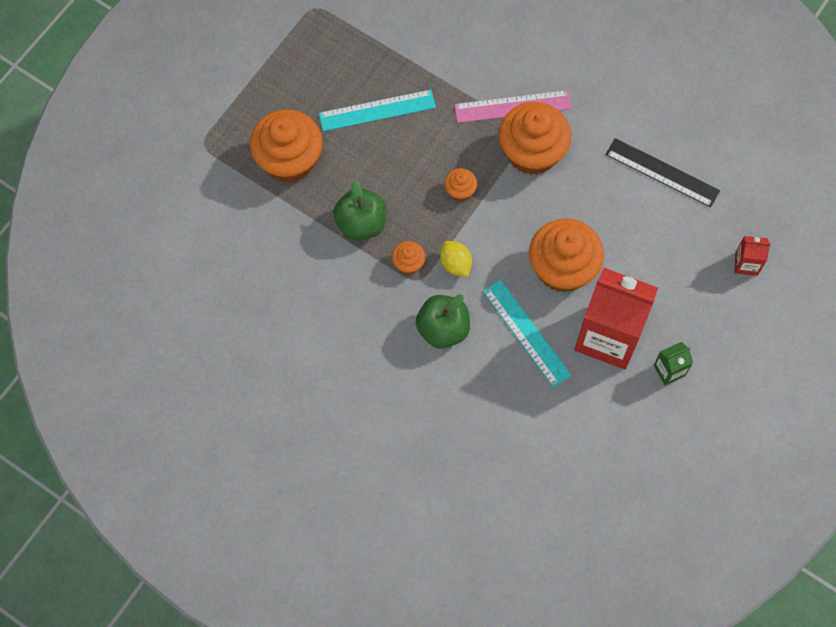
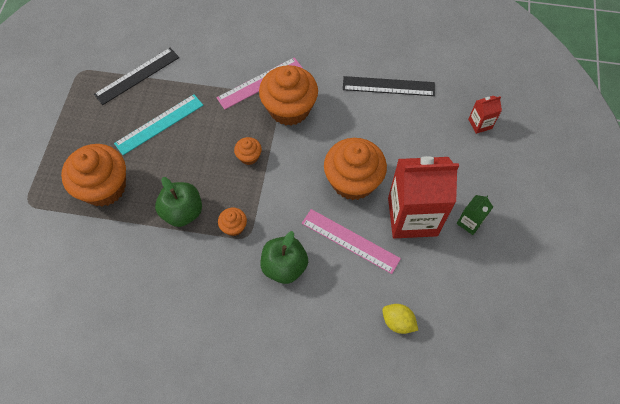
camera: 25 degrees left, 5 degrees down
(376, 40) = (137, 76): none -> black ruler
(455, 264) = (271, 212): yellow lemon -> yellow lemon (398, 322)
(526, 333) = (350, 240): turquoise ruler -> pink ruler

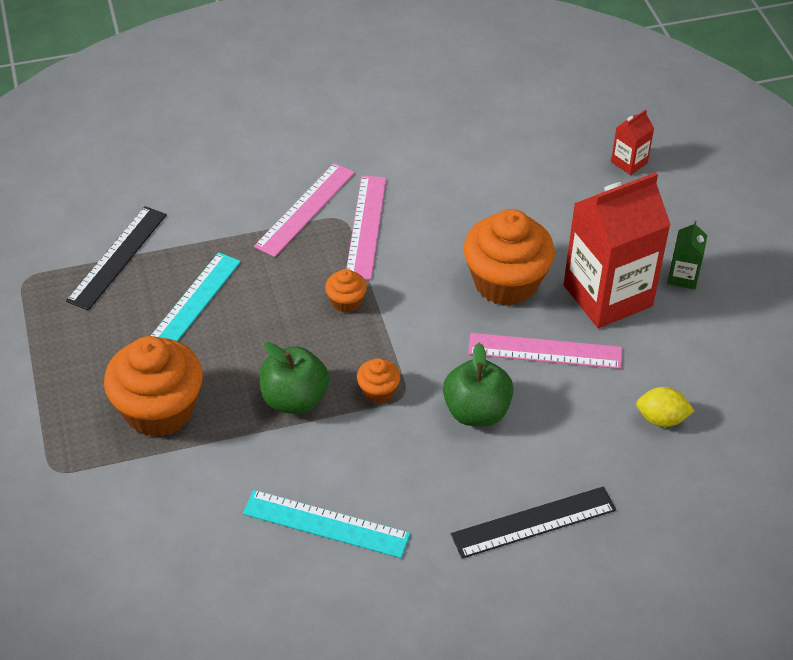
camera: 25 degrees left, 15 degrees down
(153, 306) = (326, 524): none -> turquoise ruler
(289, 109) = (366, 226): orange cupcake -> pink ruler
(388, 86) = (484, 157): black ruler -> black ruler (533, 522)

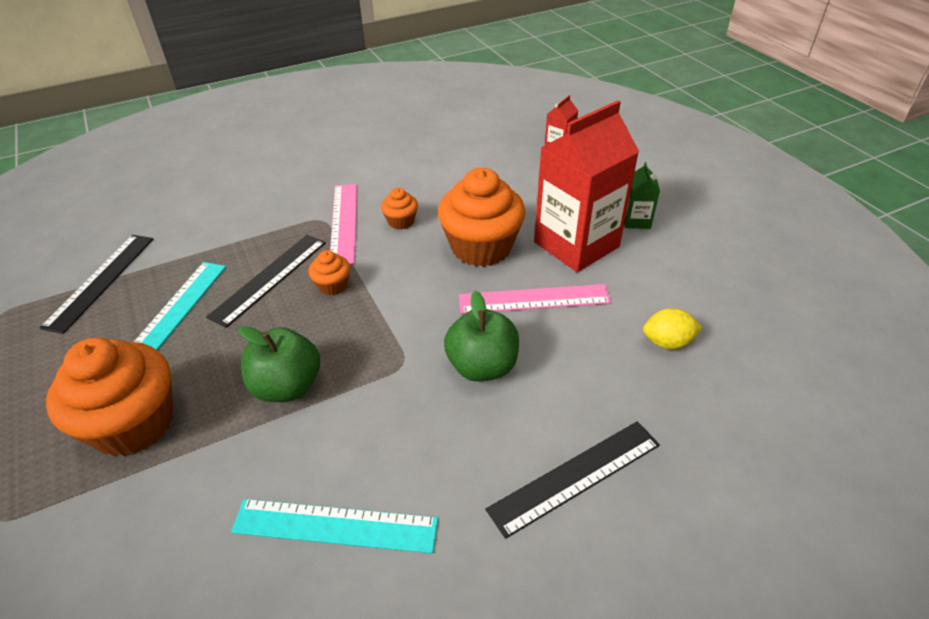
camera: 10 degrees left, 5 degrees down
(283, 282) = (269, 278): none -> black ruler
(305, 209) = (286, 217): pink ruler -> none
(378, 391) = (376, 363): orange cupcake -> orange cupcake (401, 221)

